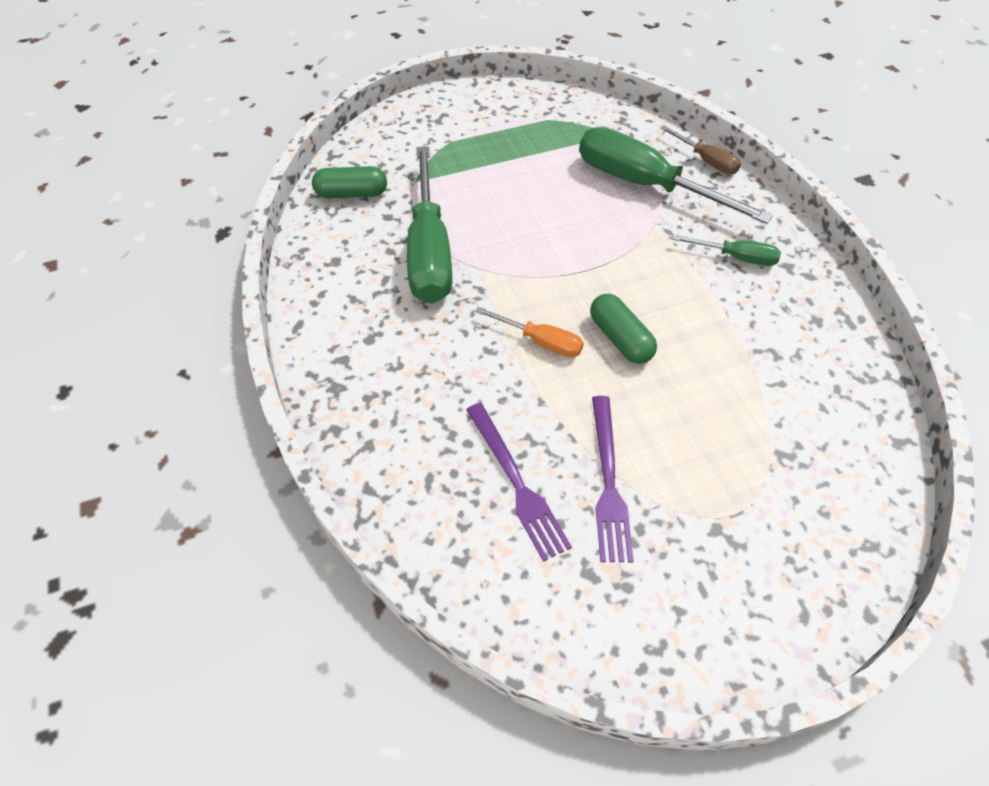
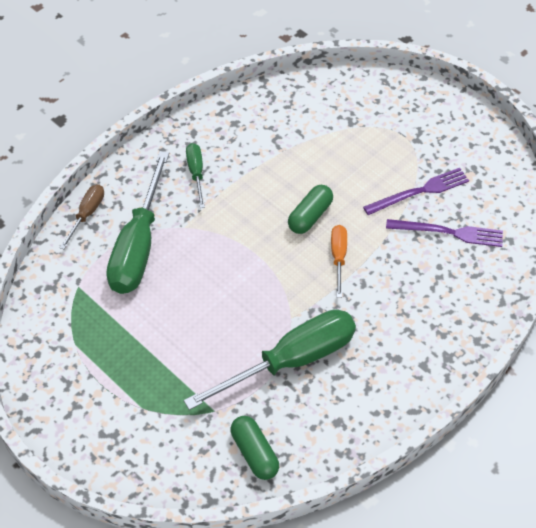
camera: 115 degrees left, 0 degrees up
(516, 483) = (449, 232): purple fork -> purple fork turned 60 degrees clockwise

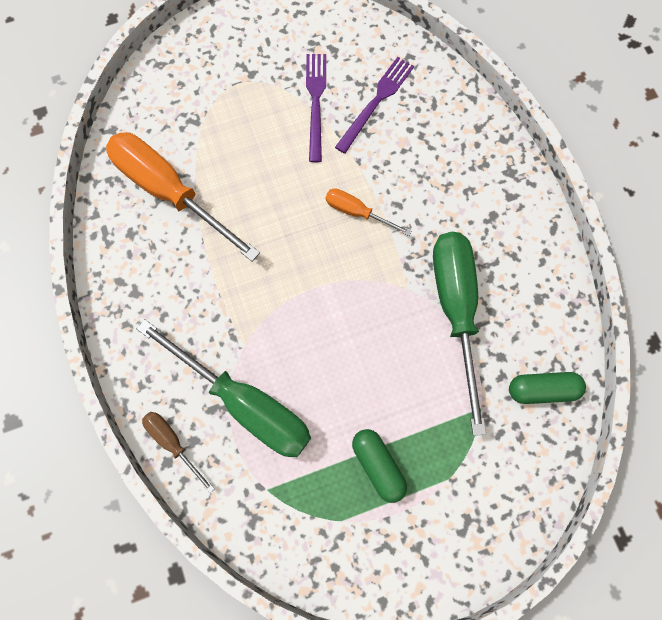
camera: 65 degrees left, 20 degrees up
(196, 173) = (178, 302): green screwdriver -> none
(281, 132) = (170, 192): none -> orange screwdriver
(310, 216) = (294, 215): green capsule -> green capsule (378, 465)

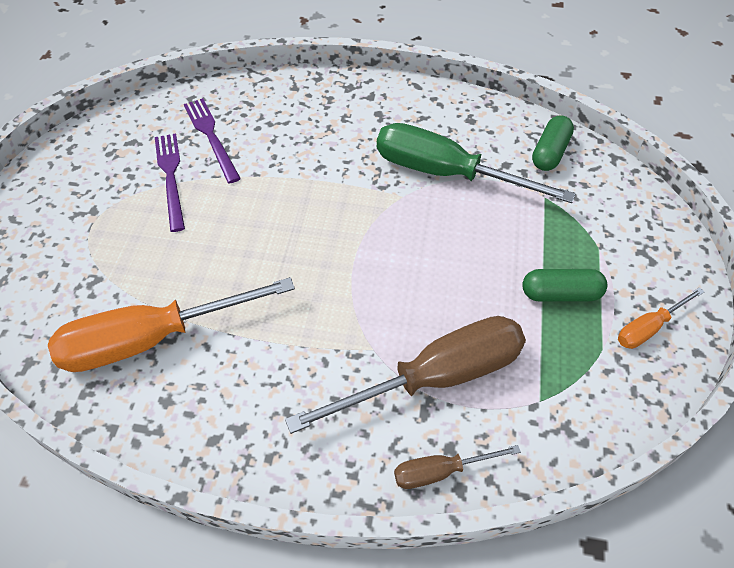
camera: 60 degrees left, 20 degrees down
(244, 402) = (434, 377): green screwdriver -> brown screwdriver
(315, 102) = (171, 177): purple fork -> purple fork turned 45 degrees clockwise
(357, 212) = (304, 197): orange screwdriver -> orange screwdriver (649, 328)

